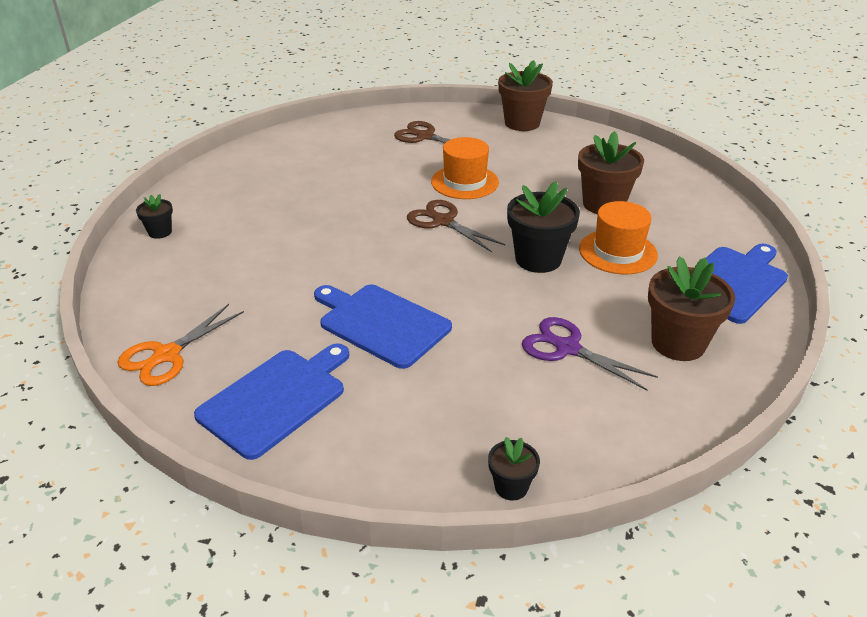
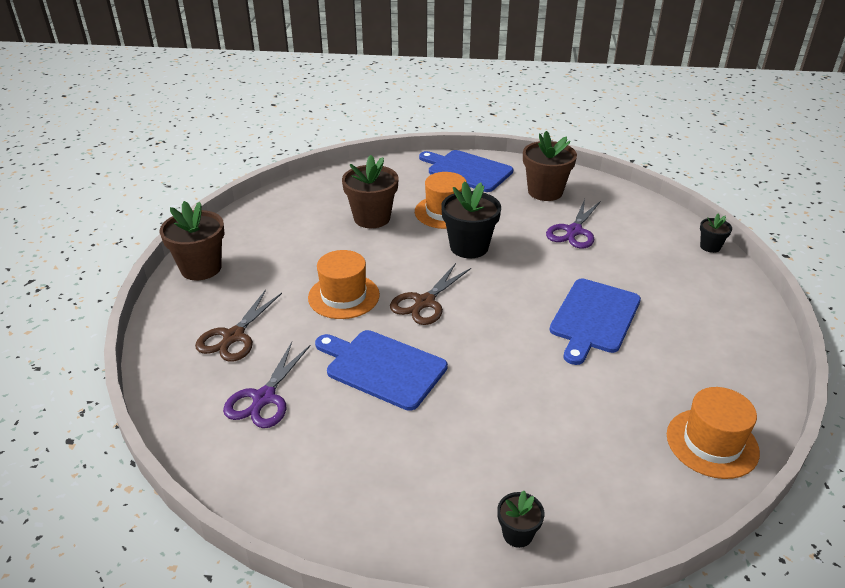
camera: 100 degrees left, 0 degrees up
(167, 355) = (712, 443): orange scissors -> orange hat
(276, 399) = (713, 358): blue cutting board -> blue cutting board (382, 368)
(350, 147) = (264, 398): none -> purple scissors

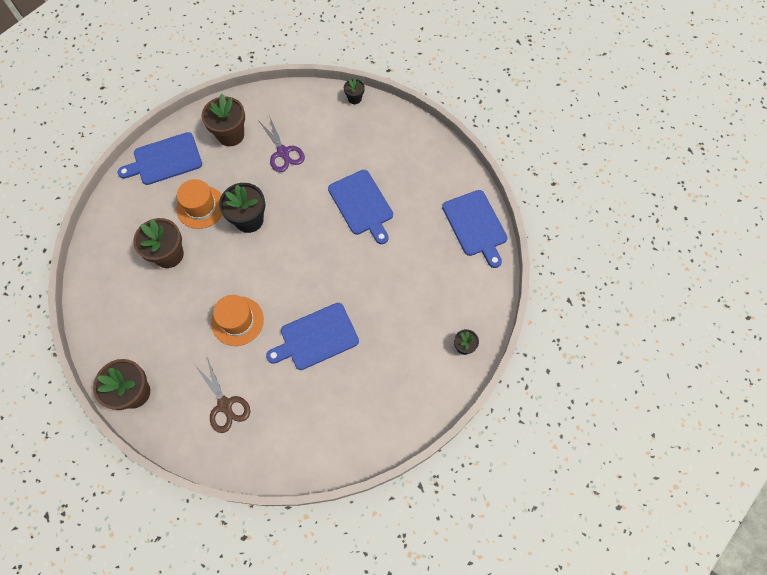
camera: 55 degrees left, 30 degrees up
(264, 398) = (292, 413): purple scissors -> none
(425, 302) = (280, 280): brown scissors -> none
(712, 443) = (475, 225): orange hat -> blue cutting board

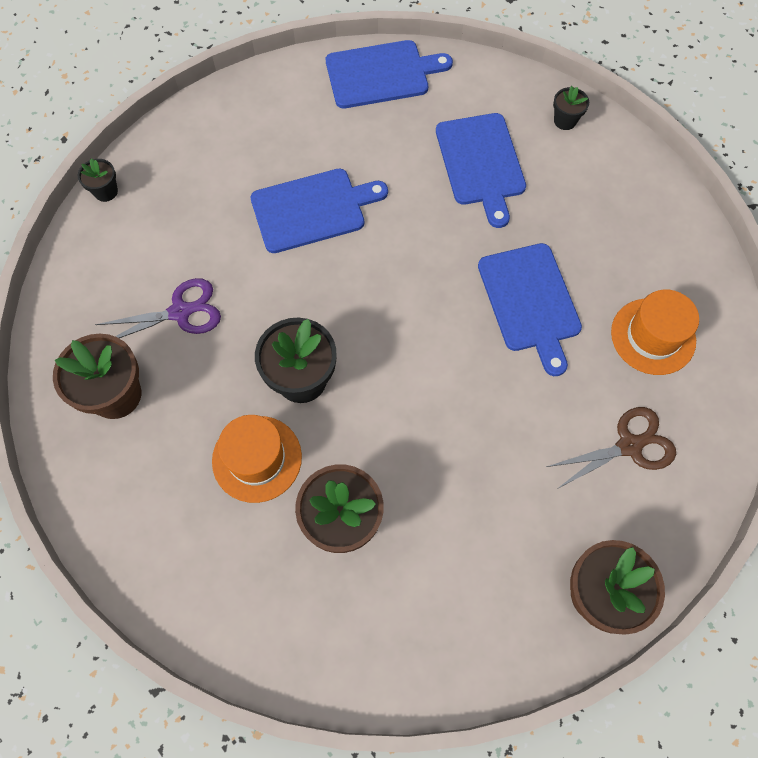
camera: 80 degrees left, 0 degrees up
(165, 160) = (135, 519): blue cutting board -> blue cutting board (481, 163)
(237, 321) = (487, 414): orange hat -> orange hat (653, 336)

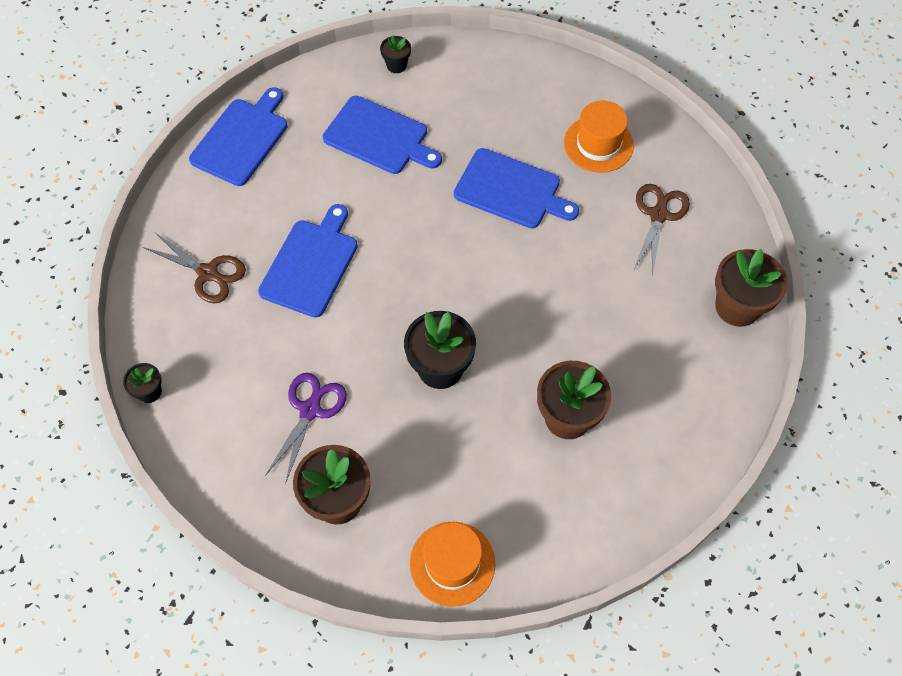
camera: 50 degrees left, 5 degrees down
(240, 147) = (208, 273): none -> brown scissors
(257, 458) = (475, 439): orange hat -> orange hat (452, 563)

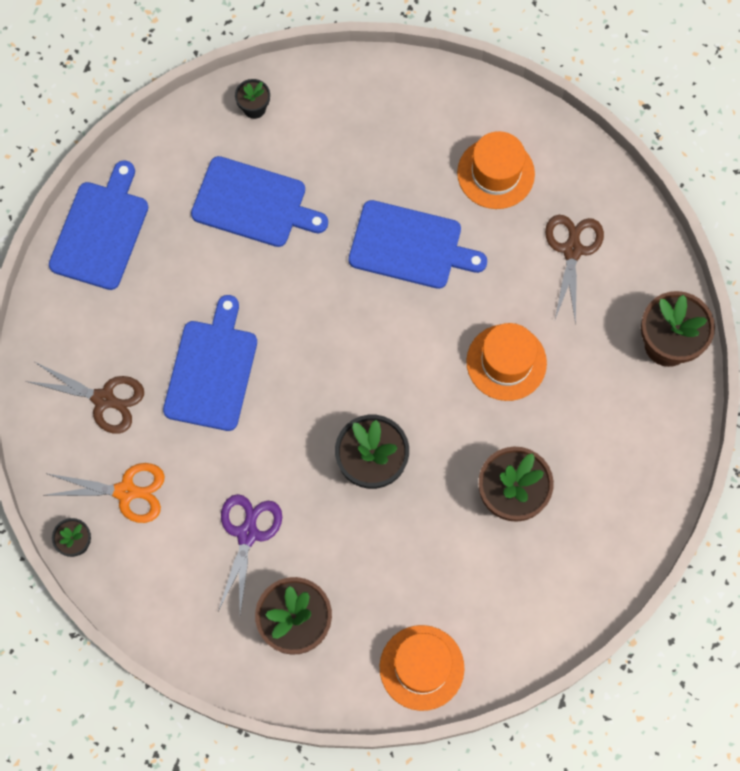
camera: 10 degrees left, 10 degrees up
(207, 354) = (126, 491): none -> orange scissors
(582, 299) = (506, 362): none -> orange hat

